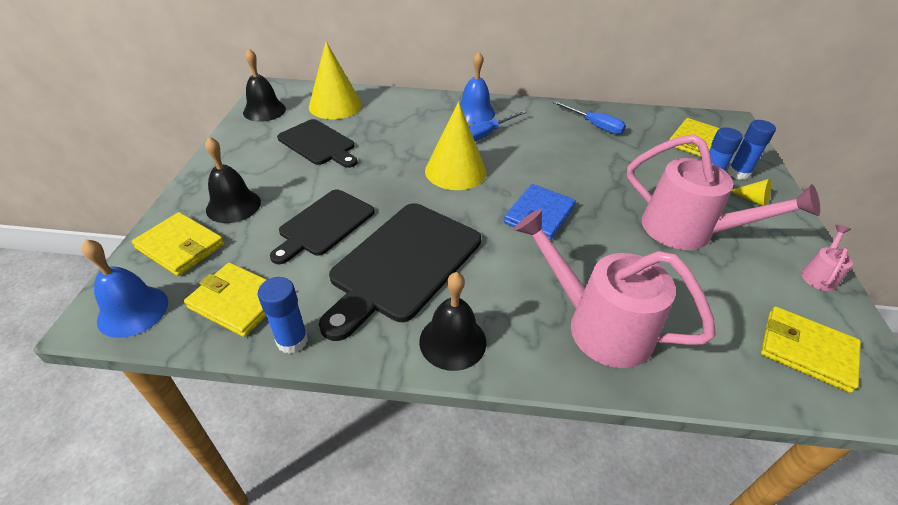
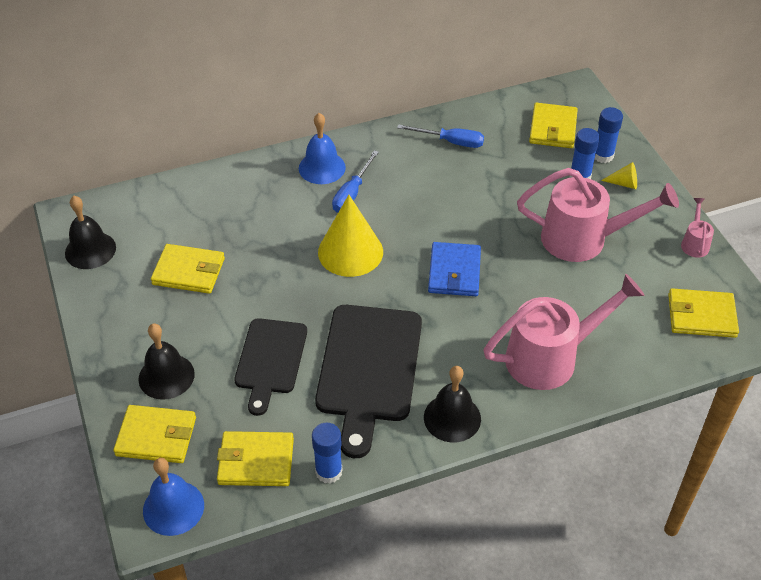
camera: 25 degrees left, 5 degrees up
(318, 144) = (189, 271): black cutting board -> yellow wallet
(335, 105) = (165, 213): yellow cone -> none
(598, 325) = (551, 357): pink watering can -> pink watering can turned 150 degrees clockwise

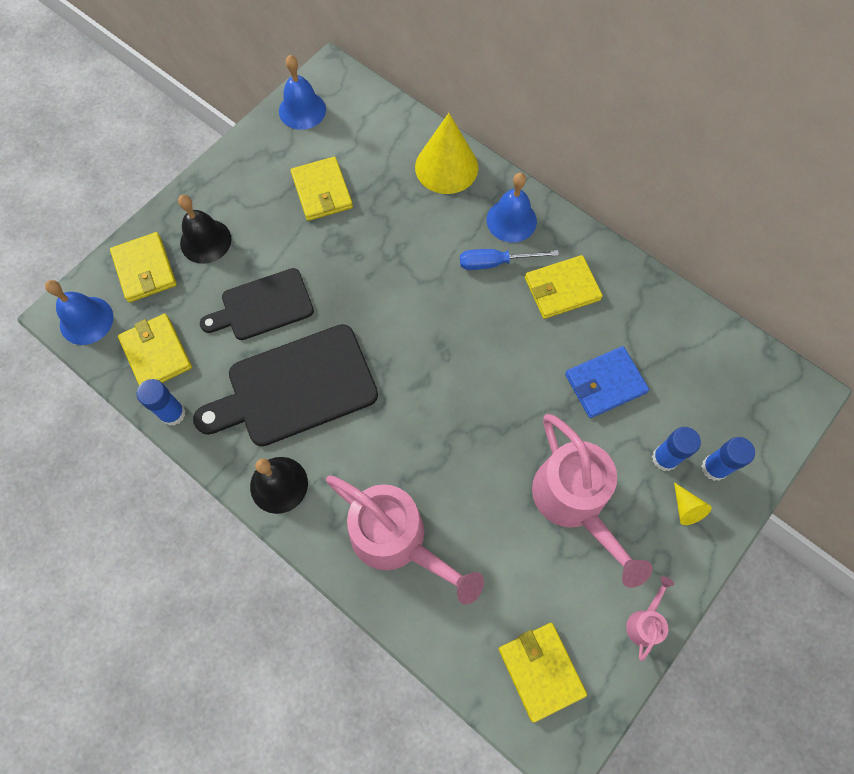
camera: 60 degrees right, 20 degrees up
(90, 250) = (302, 110): black bell -> blue bell
(350, 252) = (422, 300): yellow cone -> yellow cone (446, 167)
(450, 142) = (626, 311): blue screwdriver -> none
(454, 272) = (452, 401): blue wallet -> blue wallet (605, 383)
(553, 128) = (719, 398): yellow wallet -> yellow wallet (562, 289)
(694, 243) = (645, 622): pink watering can -> pink watering can turned 45 degrees counterclockwise

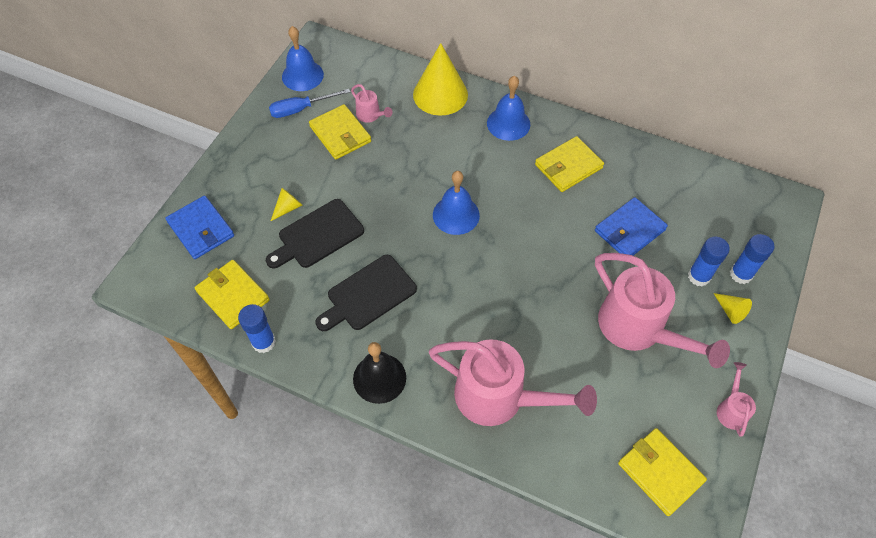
camera: 15 degrees left, 10 degrees down
(86, 320) = (159, 283): blue bell -> blue bell (456, 215)
(145, 269) = (201, 229): yellow wallet -> blue wallet
(205, 241) = (249, 194): black bell -> none
(241, 266) = (288, 208): none -> yellow cone
(296, 387) = (368, 294): black cutting board -> black cutting board, size x0.64
(361, 176) = (371, 115): none -> pink watering can
(495, 263) = (506, 158): blue screwdriver -> blue screwdriver (301, 109)

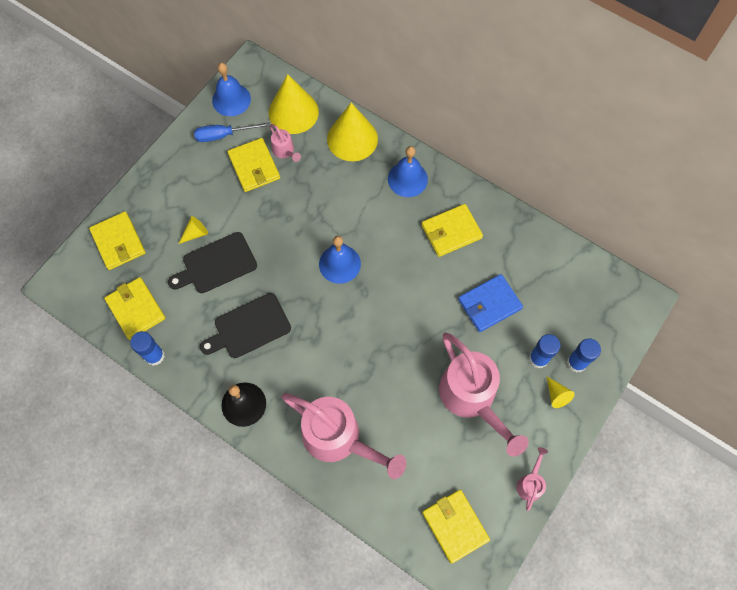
camera: 10 degrees right, 10 degrees up
(201, 229) = (118, 242): blue wallet -> yellow wallet
(372, 78) = (293, 112): none -> yellow cone

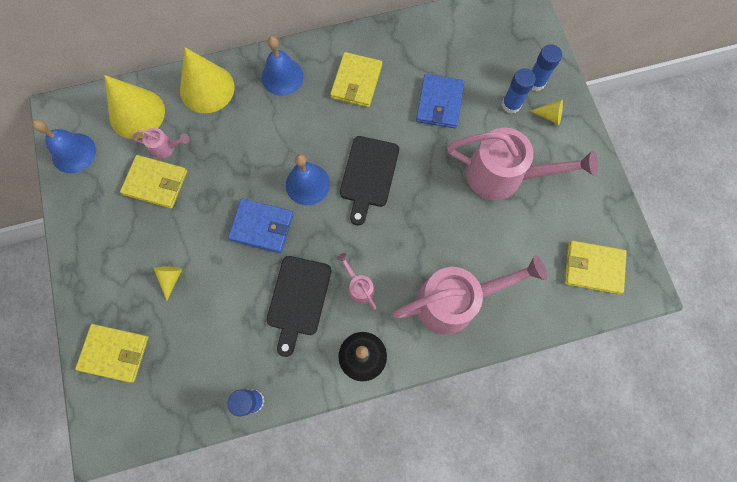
camera: 50 degrees left, 5 degrees up
(136, 309) = (194, 385): yellow wallet -> none
(216, 264) = (216, 283): black cutting board -> black cutting board (368, 175)
(224, 135) = (101, 185): blue screwdriver -> none
(281, 260) = (262, 227): none -> blue wallet
(530, 483) = (601, 188): pink watering can -> pink watering can (359, 287)

